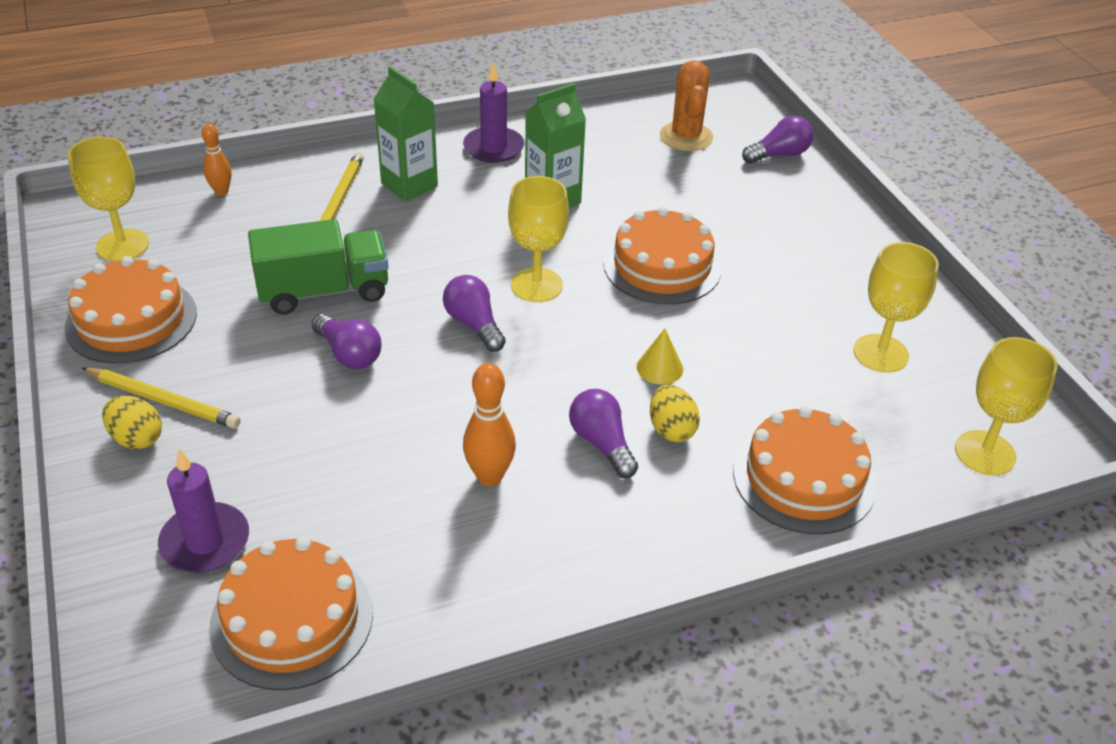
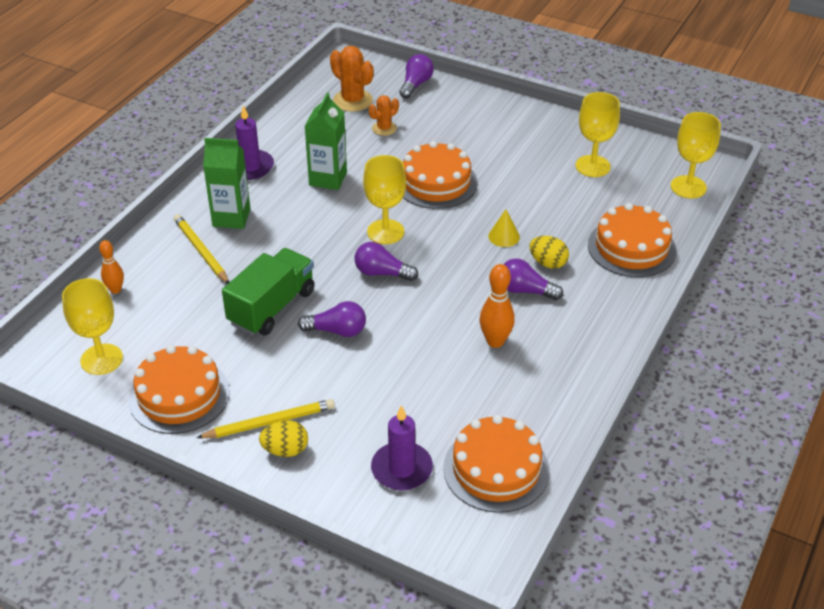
camera: 40 degrees left, 0 degrees up
(681, 181) = (384, 128): none -> orange cactus

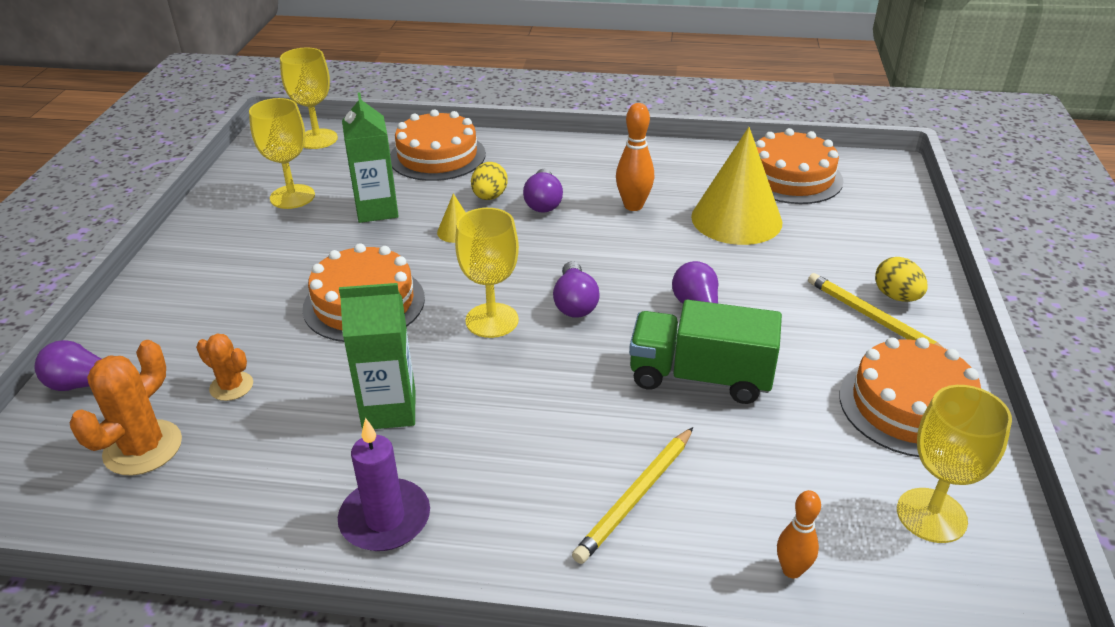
camera: 110 degrees left, 5 degrees down
(231, 218) = (536, 491): green carton -> green carton (377, 210)
(402, 469) = (842, 223): purple candle -> none
(443, 399) = (736, 219): none -> yellow cone

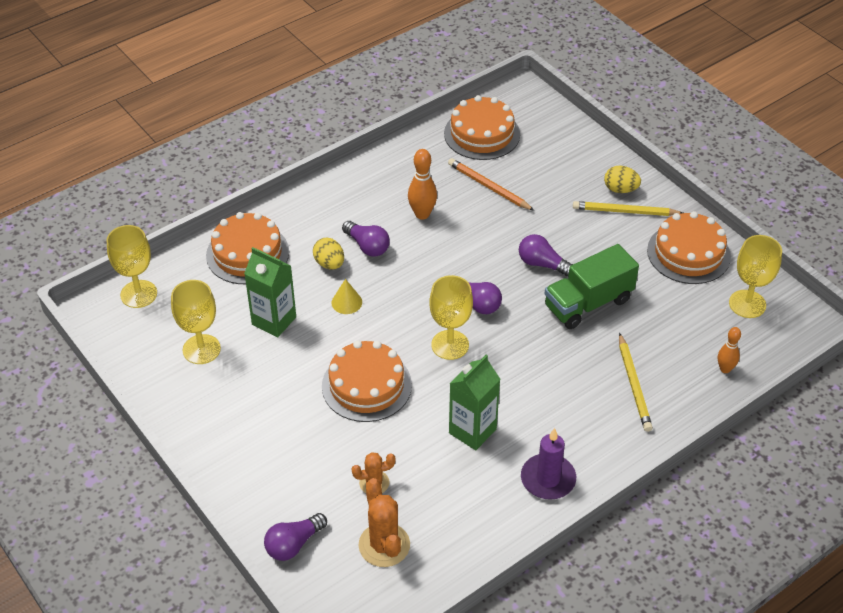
camera: 45 degrees left, 10 degrees up
(736, 219) = (489, 187): yellow cone -> orange pencil

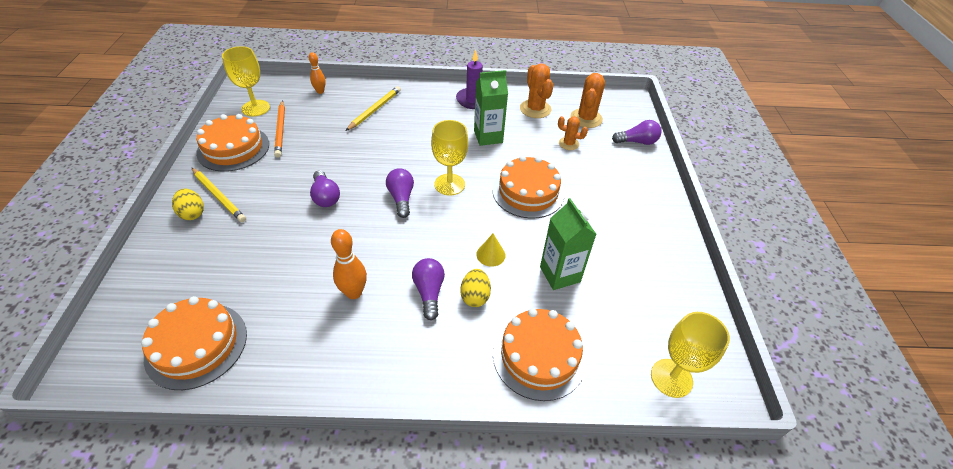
camera: 145 degrees left, 0 degrees up
(201, 349) = (635, 286): yellow goblet -> none
(460, 517) = (535, 109): none -> orange cactus
(489, 187) = (272, 282): orange pencil -> orange pencil (280, 130)
(588, 303) = (335, 158): green truck -> none

